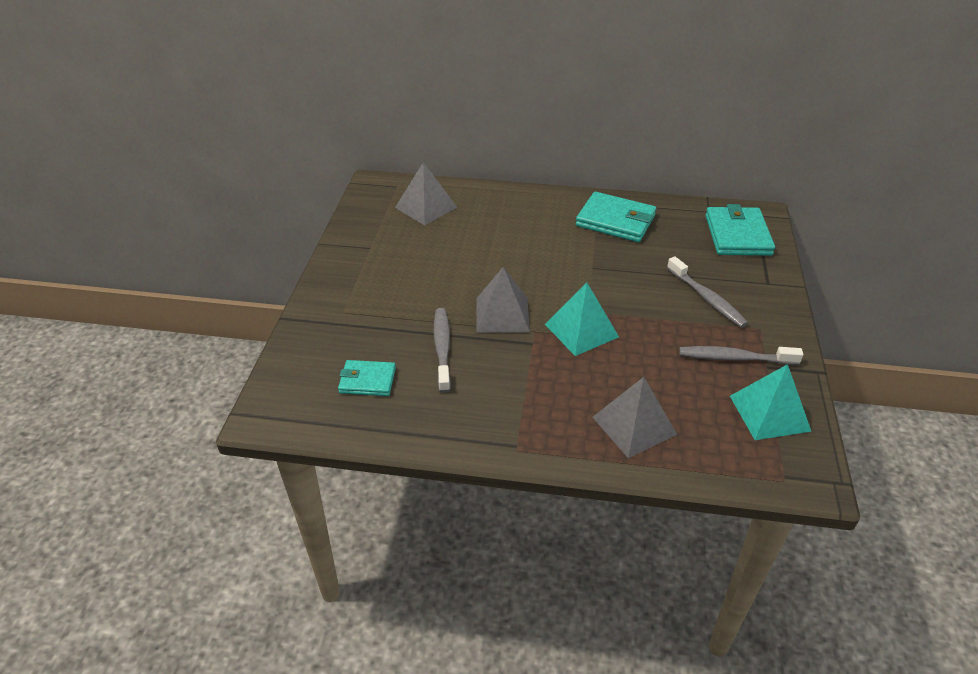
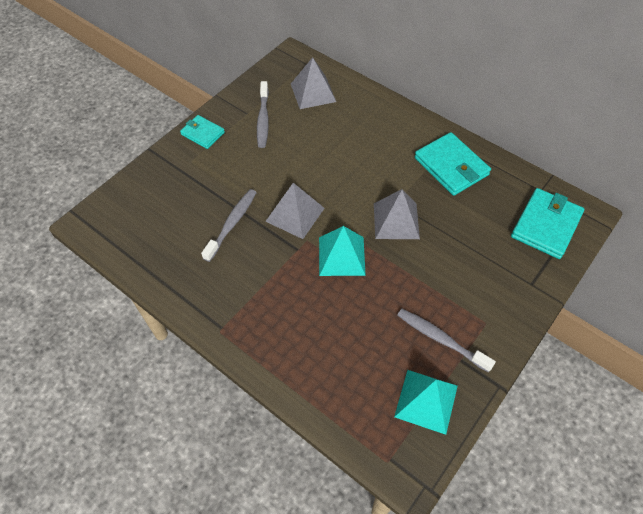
camera: 30 degrees right, 15 degrees up
(367, 380) = (165, 226): turquoise wallet -> turquoise wallet (203, 133)
(634, 425) = (314, 356): grey pyramid -> grey pyramid (396, 220)
(707, 298) = (465, 274): grey toothbrush -> grey toothbrush (263, 119)

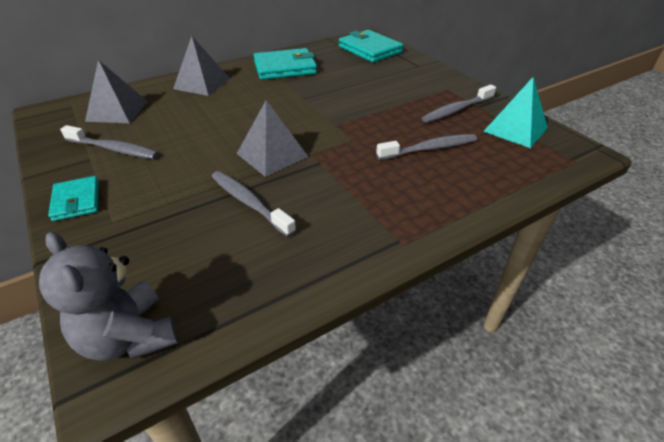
camera: 70 degrees left, 15 degrees down
(109, 217) = (129, 337): none -> grey teddy bear
(203, 133) = (76, 201): turquoise wallet -> turquoise wallet turned 75 degrees counterclockwise
(341, 256) = (344, 138): turquoise pyramid -> none
(353, 326) = (430, 149): none -> grey toothbrush
(396, 220) = (323, 102): grey pyramid -> grey pyramid (202, 83)

